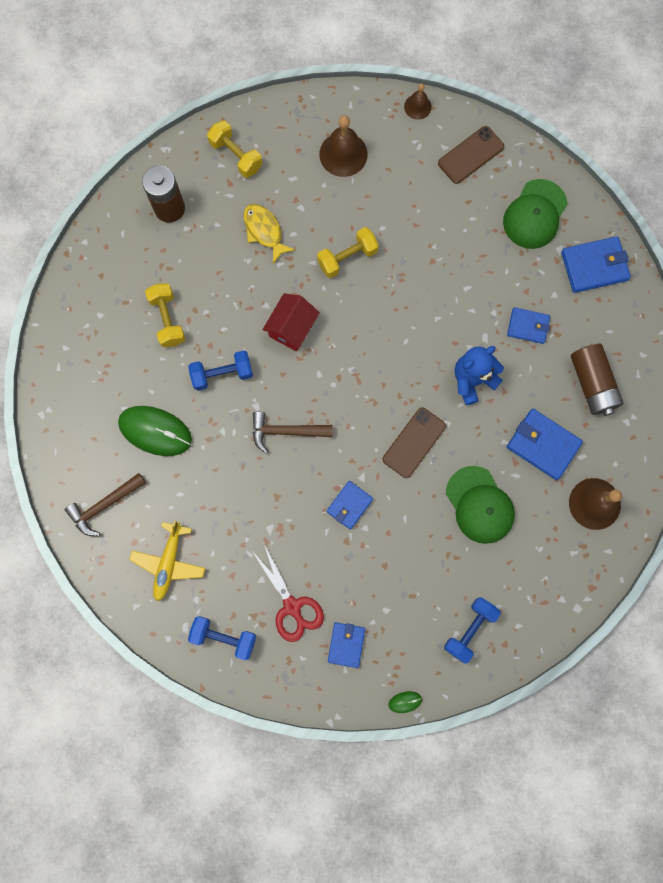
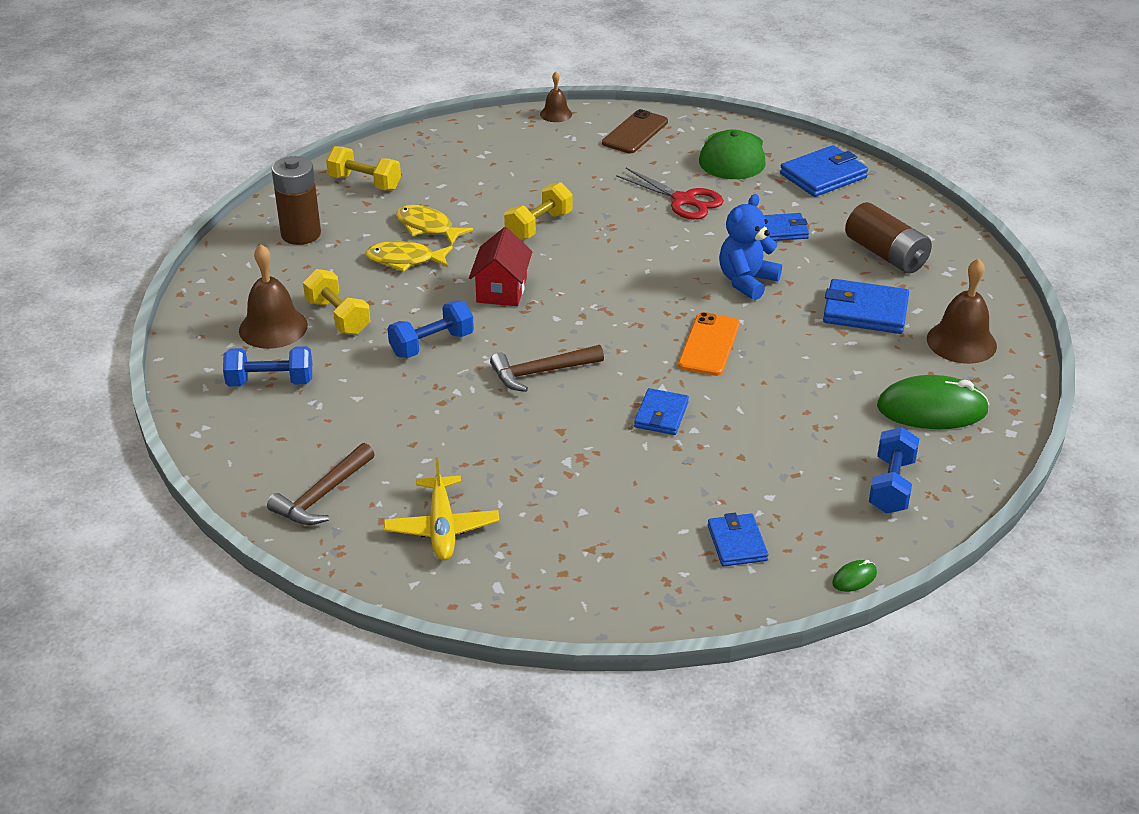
camera: 20 degrees left, 40 degrees down
(155, 431) = (365, 412): green mouse -> green mouse (932, 409)
(224, 637) = (560, 581): blue dumbbell -> blue dumbbell (270, 382)
(235, 267) = (404, 260): none -> yellow fish
(292, 606) = (640, 525): red scissors -> red scissors (683, 200)
(343, 154) = (491, 158): brown bell -> brown bell (273, 327)
(414, 442) = (709, 345): brown phone -> orange phone
(479, 505) = (825, 375): green cap -> none

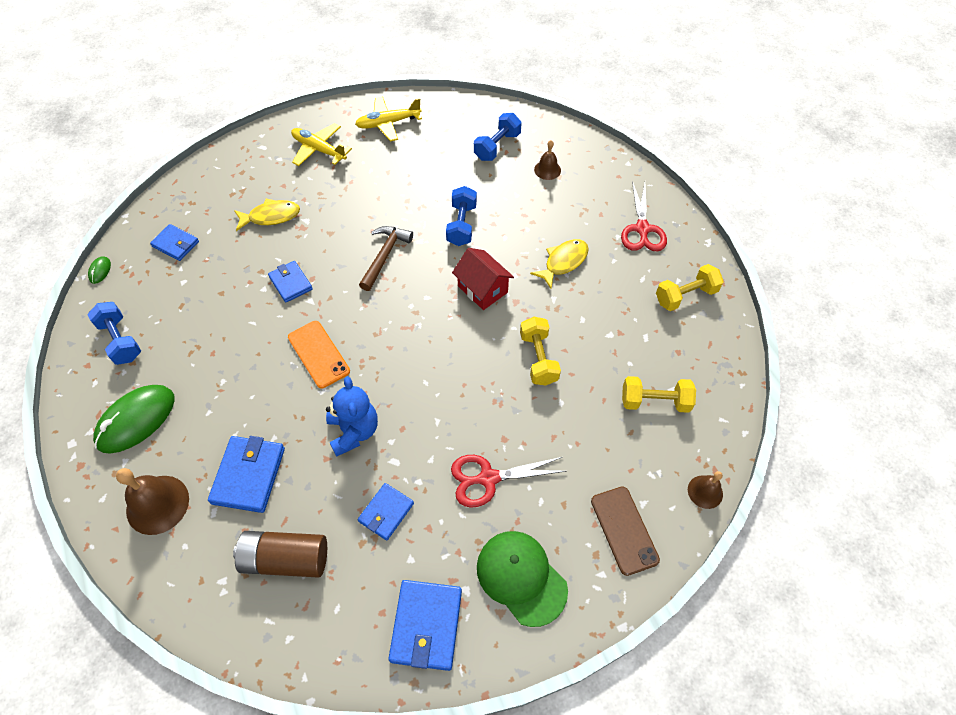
camera: 130 degrees right, 20 degrees up
(273, 327) = (547, 170): brown bell -> brown bell, size x0.58
(301, 234) = (642, 229): brown battery -> red scissors
(322, 495) = (388, 123): brown hammer -> yellow plane
(338, 317) = (531, 200): yellow dumbbell -> yellow dumbbell (655, 401)
(427, 227) = (593, 296): yellow fish -> yellow fish (271, 216)
(865, 311) = (248, 475): blue wallet -> blue wallet turned 45 degrees counterclockwise

